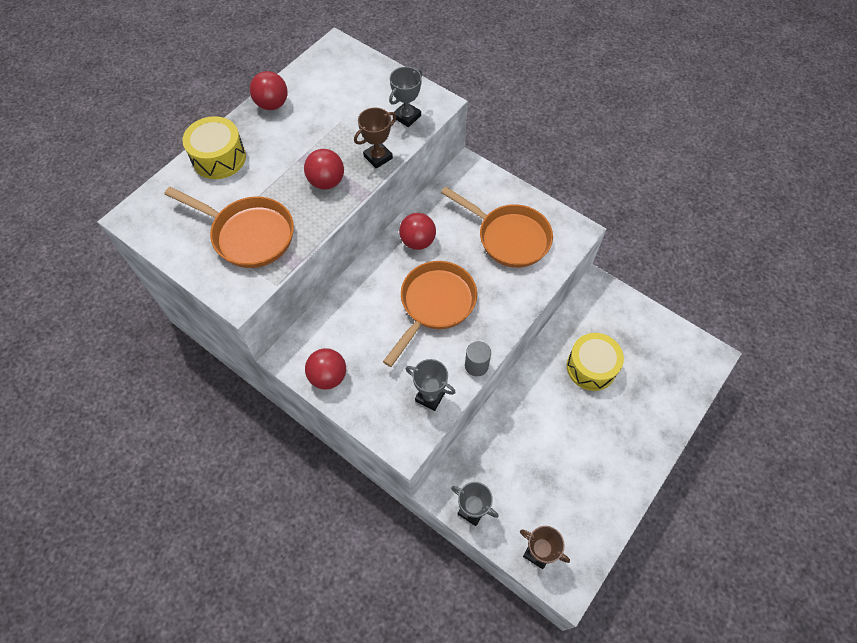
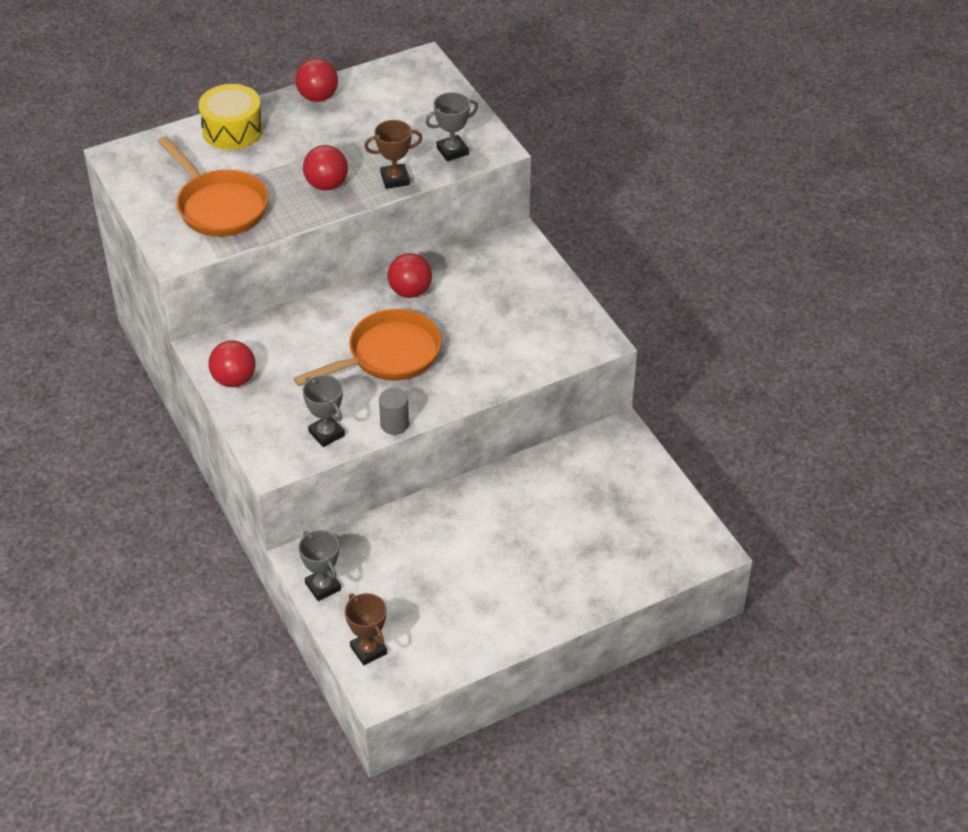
camera: 25 degrees right, 15 degrees down
(509, 237) = (515, 321): orange pan -> none
(591, 367) = (553, 507): yellow drum -> none

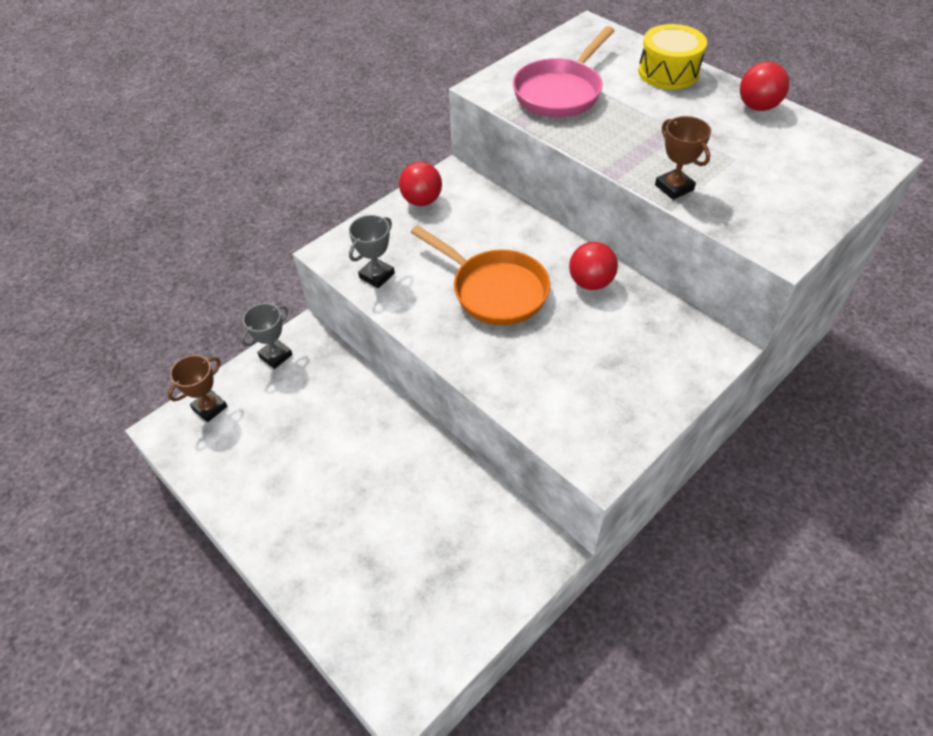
camera: 75 degrees right, 5 degrees up
(219, 206) = (560, 92): orange pan -> pink pan
(326, 185) = (633, 145): red ball -> none
(394, 424) = (404, 319): grey cylinder -> none
(452, 151) = (751, 217): grey trophy -> none

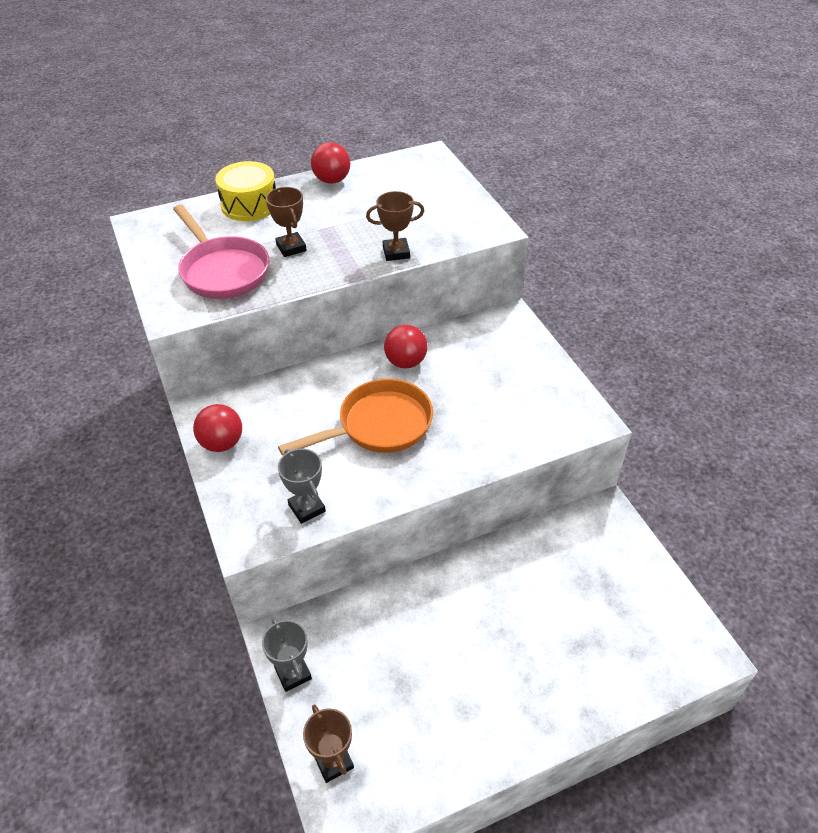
camera: 70 degrees left, 5 degrees down
(625, 118) = (291, 248): none -> brown trophy

